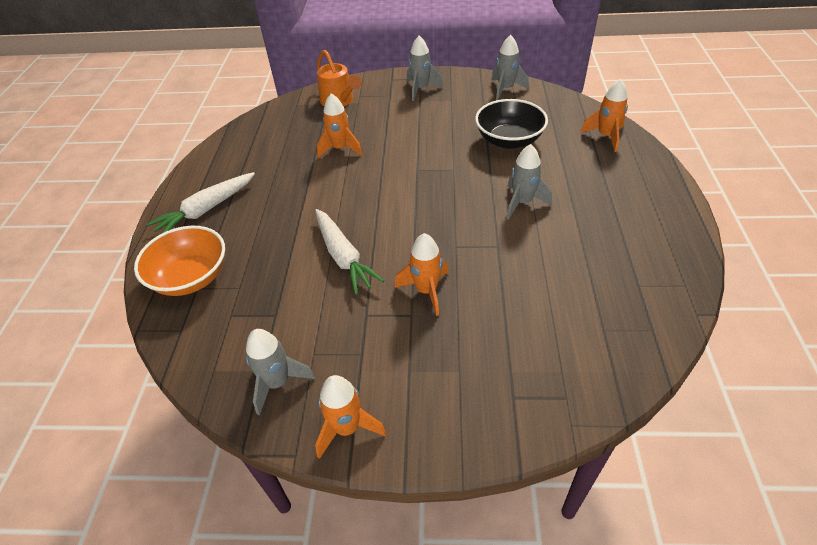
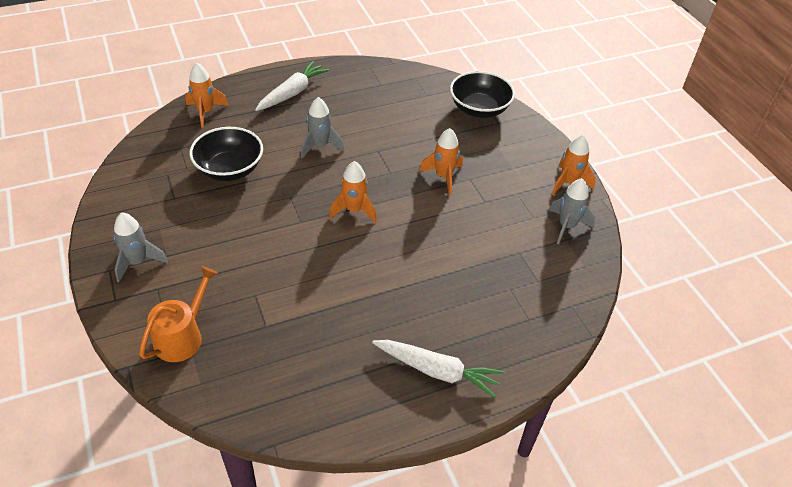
camera: 120 degrees left, 0 degrees up
(191, 277) = (522, 331): orange bowl -> none
(340, 149) = (287, 295): orange rocket -> orange rocket (354, 210)
(343, 256) = (438, 234): white carrot -> white carrot (292, 93)
(505, 89) = (128, 189): grey rocket -> none
(553, 384) = (479, 109): none -> black bowl

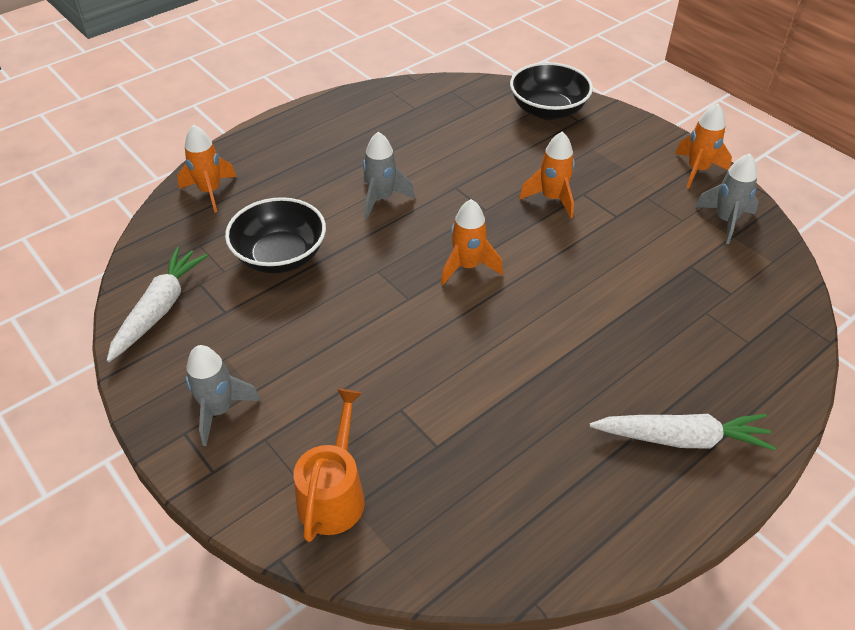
camera: 15 degrees left, 0 degrees up
(292, 93) = (311, 142): white carrot -> white carrot (159, 309)

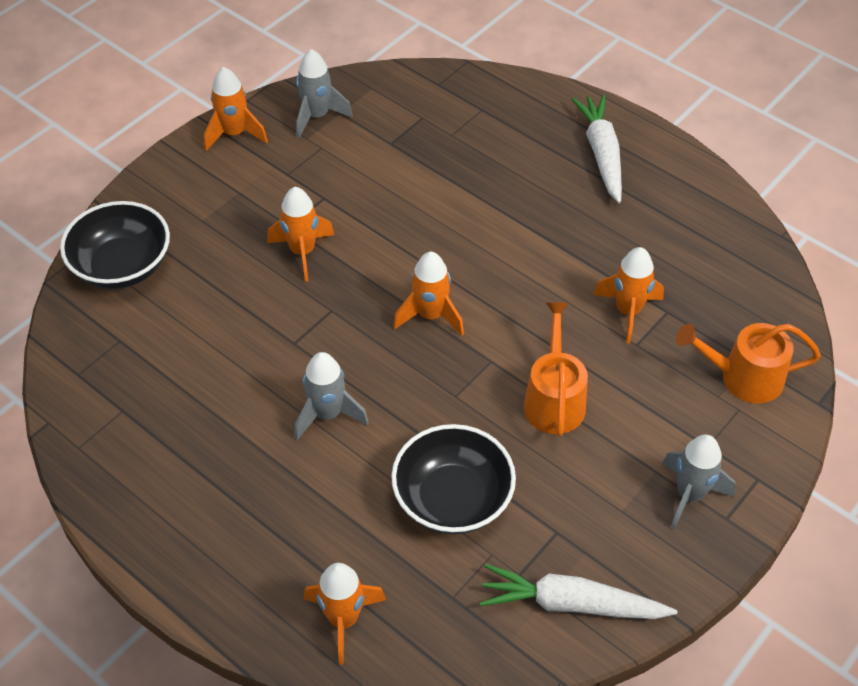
camera: 100 degrees left, 5 degrees up
(354, 334) = (554, 399): none -> orange watering can
(444, 411) = (628, 311): none -> orange rocket

